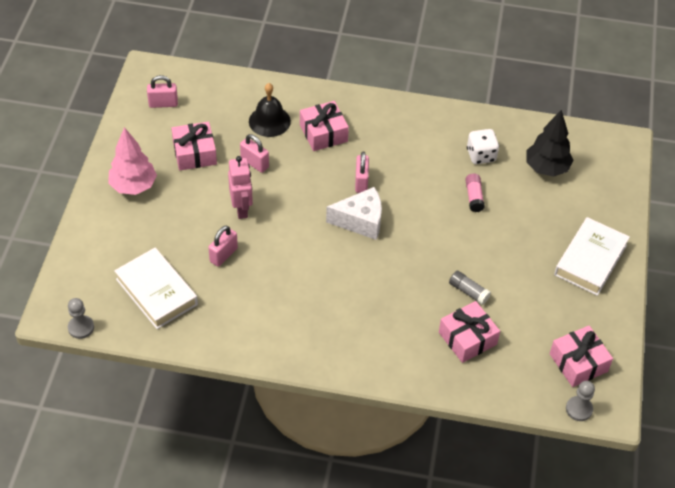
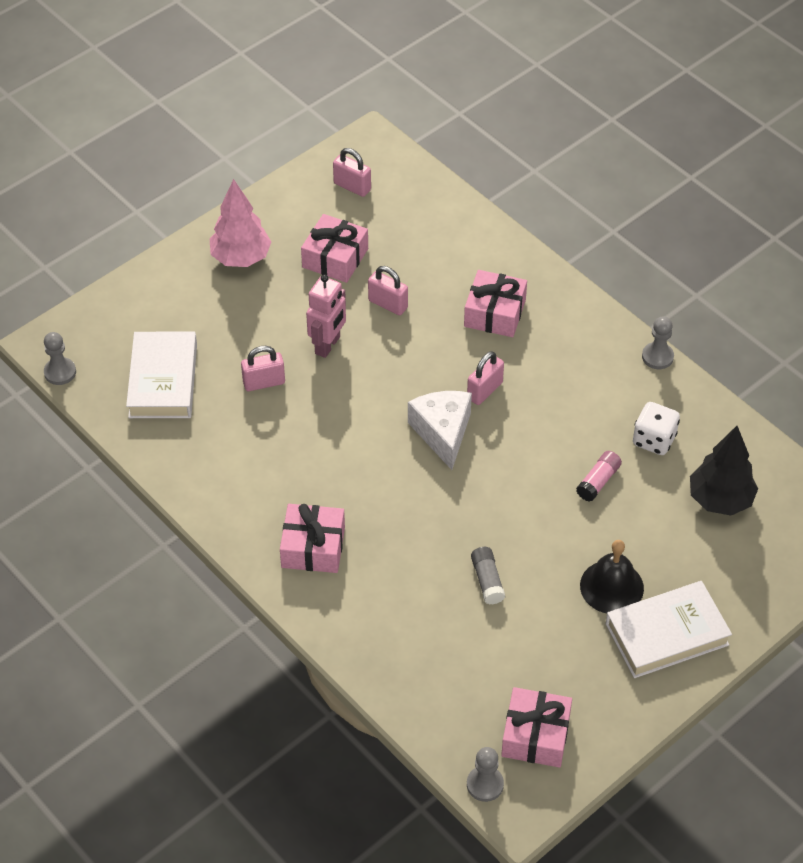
camera: 40 degrees right, 0 degrees up
(254, 163) = (388, 304): pink padlock -> pink padlock turned 45 degrees counterclockwise
(269, 121) = (448, 267): black bell -> black bell (611, 587)
(360, 221) = (442, 432): white cheese -> white cheese turned 135 degrees counterclockwise
(438, 107) = (657, 357): none -> grey pawn
(467, 338) = (436, 629): pink gift -> pink gift (313, 547)

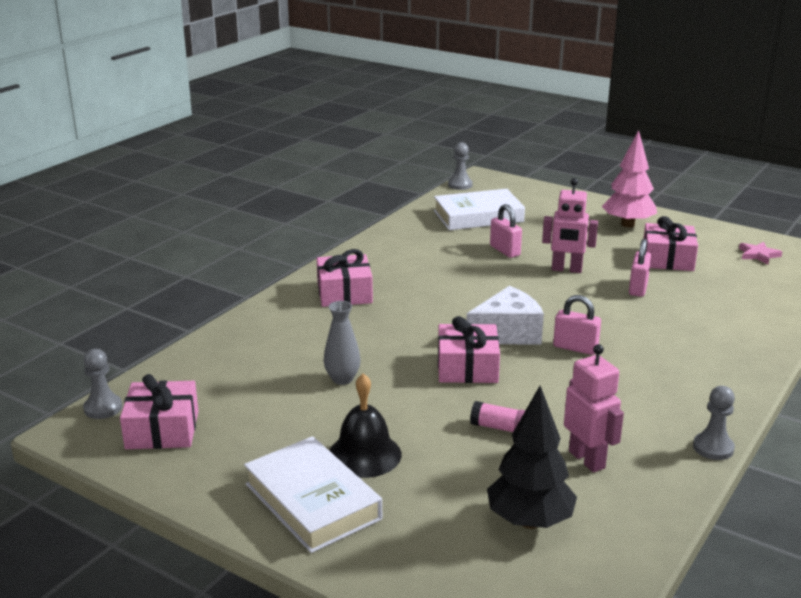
camera: 75 degrees right, 25 degrees down
(352, 187) = (758, 255): pink padlock -> pink star
(487, 581) = (342, 379): grey glue stick -> grey vase
(495, 313) = (679, 340): pink gift -> pink gift (467, 367)
(654, 440) = (587, 459): white dice -> pink robot

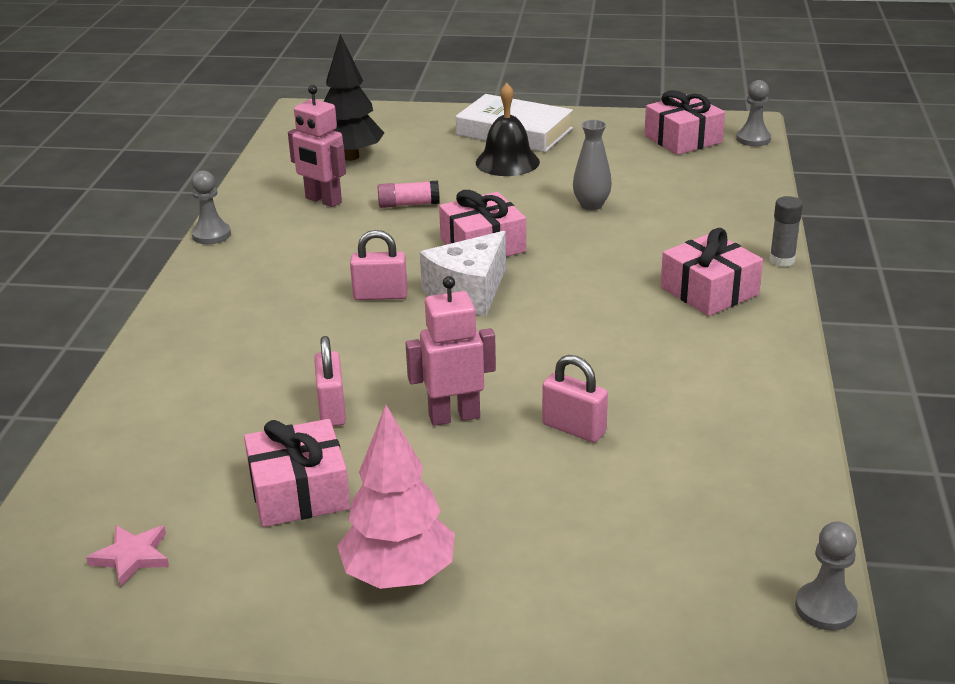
camera: 155 degrees right, 5 degrees up
(269, 298) = (782, 260): none -> grey glue stick
(478, 216) = (690, 506): white book -> none

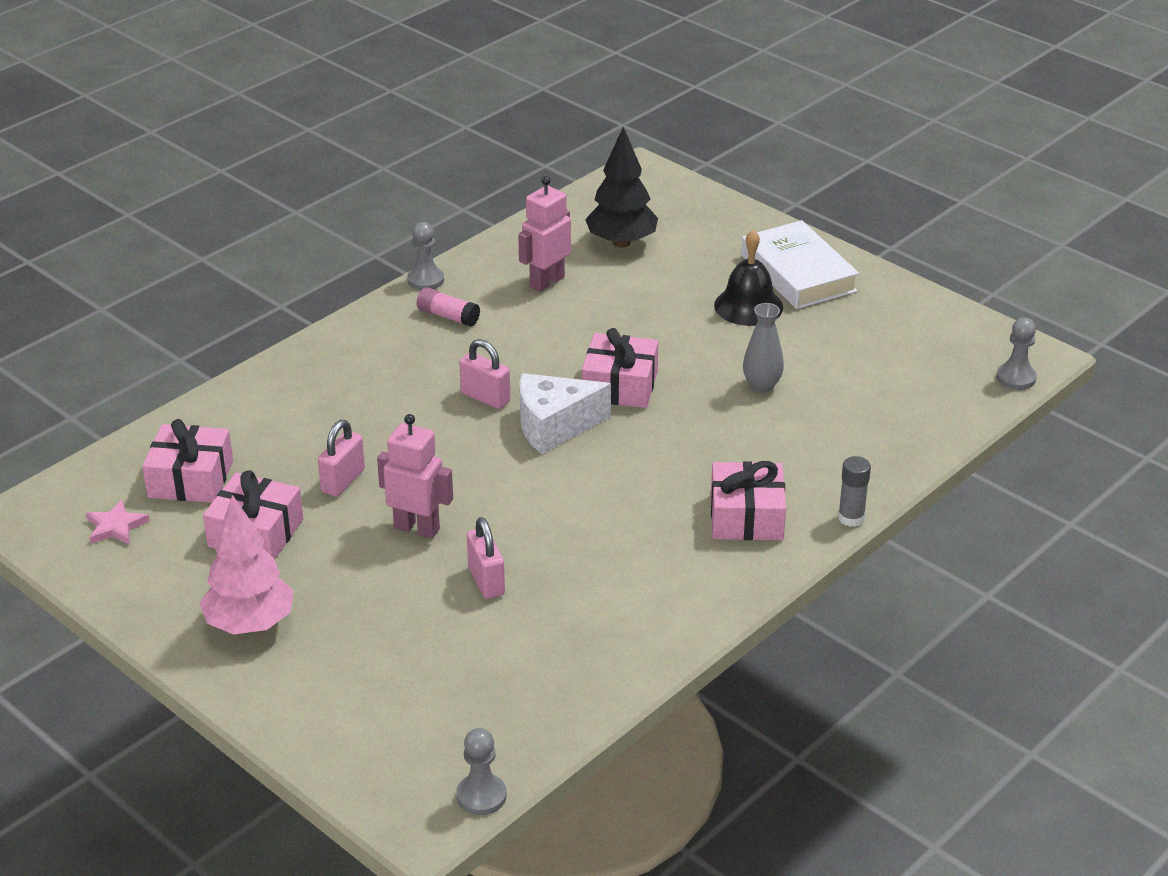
camera: 35 degrees right, 5 degrees up
(323, 200) = (546, 282): pink robot -> pink robot turned 60 degrees clockwise
(408, 204) = (610, 316): pink glue stick -> pink glue stick (448, 316)
(683, 139) = (946, 348): pink gift -> pink gift (191, 479)

